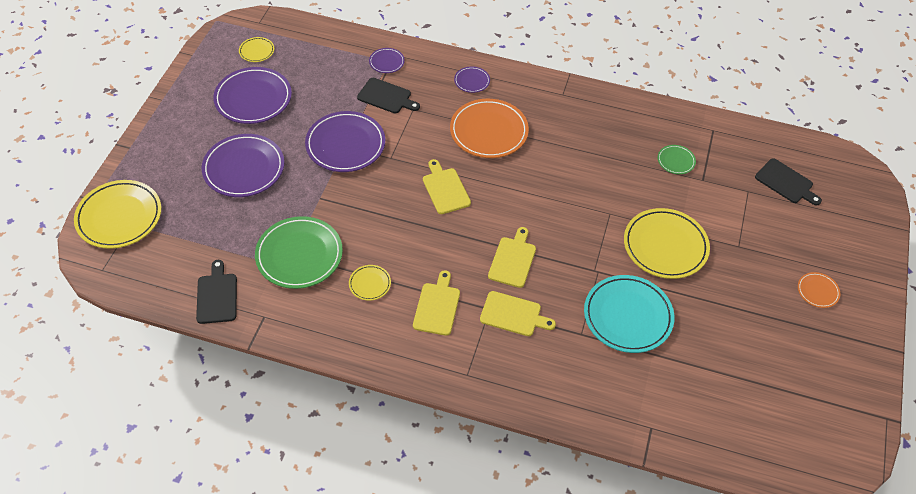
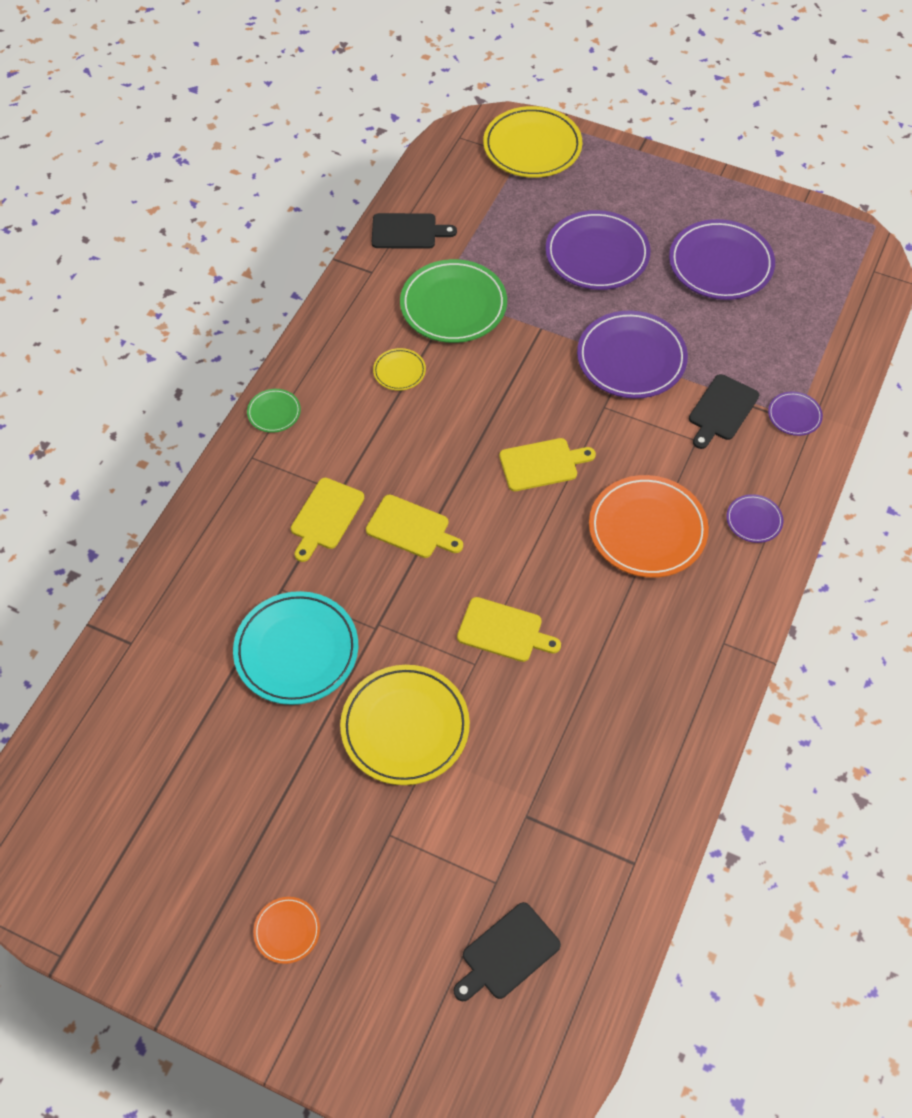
camera: 100 degrees right, 5 degrees up
(257, 51) = (813, 268): yellow plate -> none
(437, 306) = (354, 437): yellow cutting board -> yellow cutting board (504, 631)
(676, 161) = (569, 784): green plate -> green plate (274, 412)

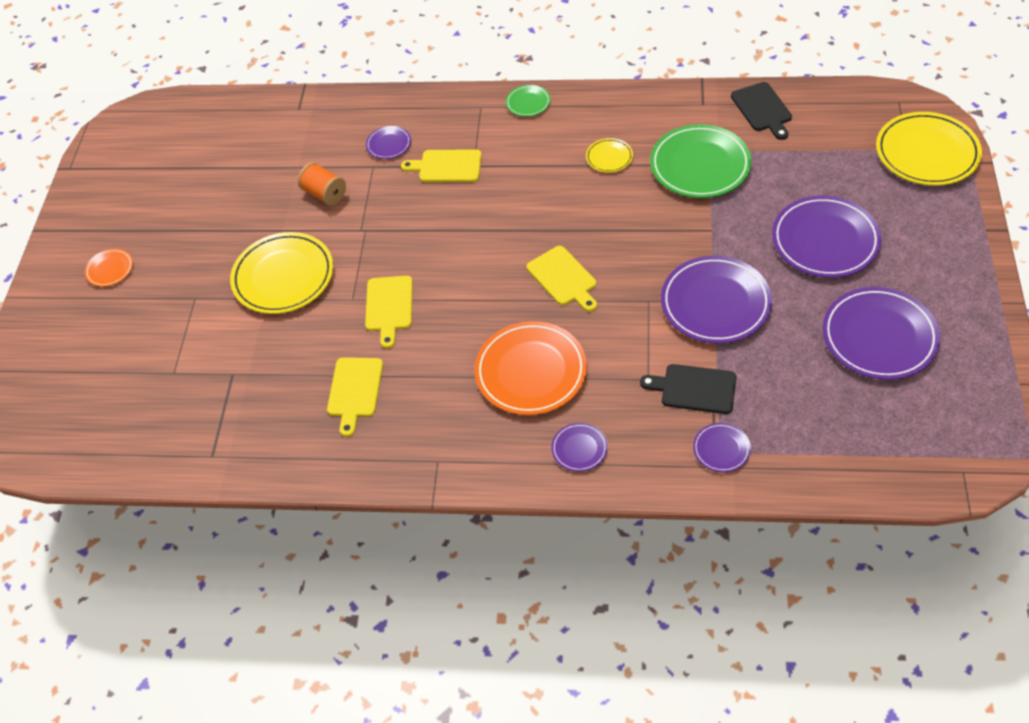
camera: 75 degrees right, 5 degrees down
(255, 563) = (389, 144): none -> purple plate
(296, 651) = (325, 194): turquoise plate -> orange spool
(411, 528) = (460, 218): yellow cutting board -> yellow cutting board (355, 391)
(507, 954) = (120, 398): black cutting board -> none

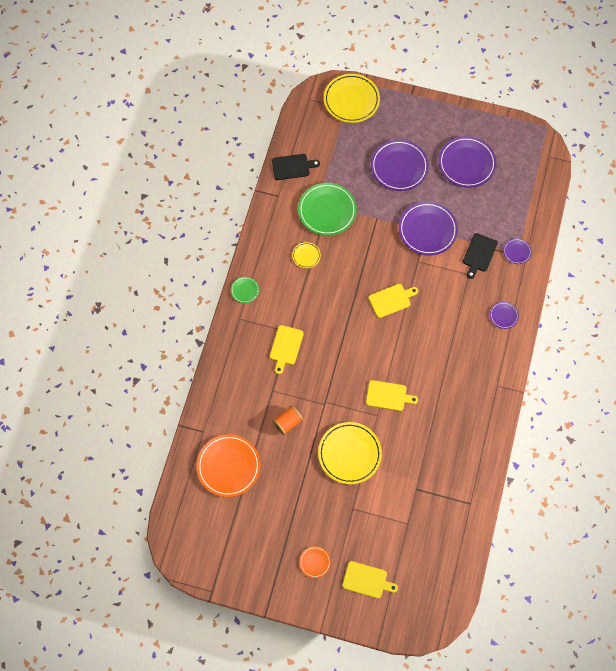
camera: 85 degrees left, 15 degrees up
(355, 391) = (443, 422): yellow cutting board -> yellow cutting board (367, 580)
(389, 144) = (255, 378): purple plate -> none
(531, 371) = (451, 329): orange plate -> orange plate (228, 466)

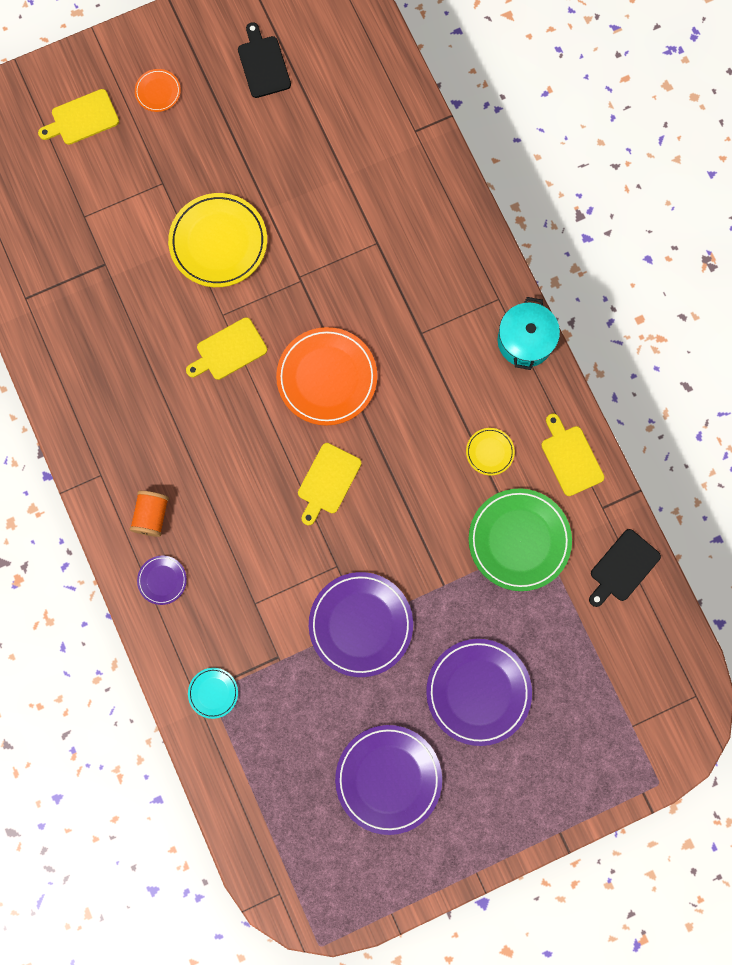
camera: 140 degrees right, 10 degrees up
(228, 466) = (349, 116): orange plate -> orange plate (327, 378)
(245, 290) = (525, 341): green plate -> turquoise pot
(286, 347) = (408, 309): yellow cutting board -> yellow cutting board (570, 457)
(287, 422) = (325, 220): orange spool -> orange spool (152, 515)
(351, 100) = (636, 746): yellow plate -> none
(479, 254) = (262, 646): black cutting board -> black cutting board (263, 64)
(517, 252) = (213, 693): purple plate -> turquoise plate

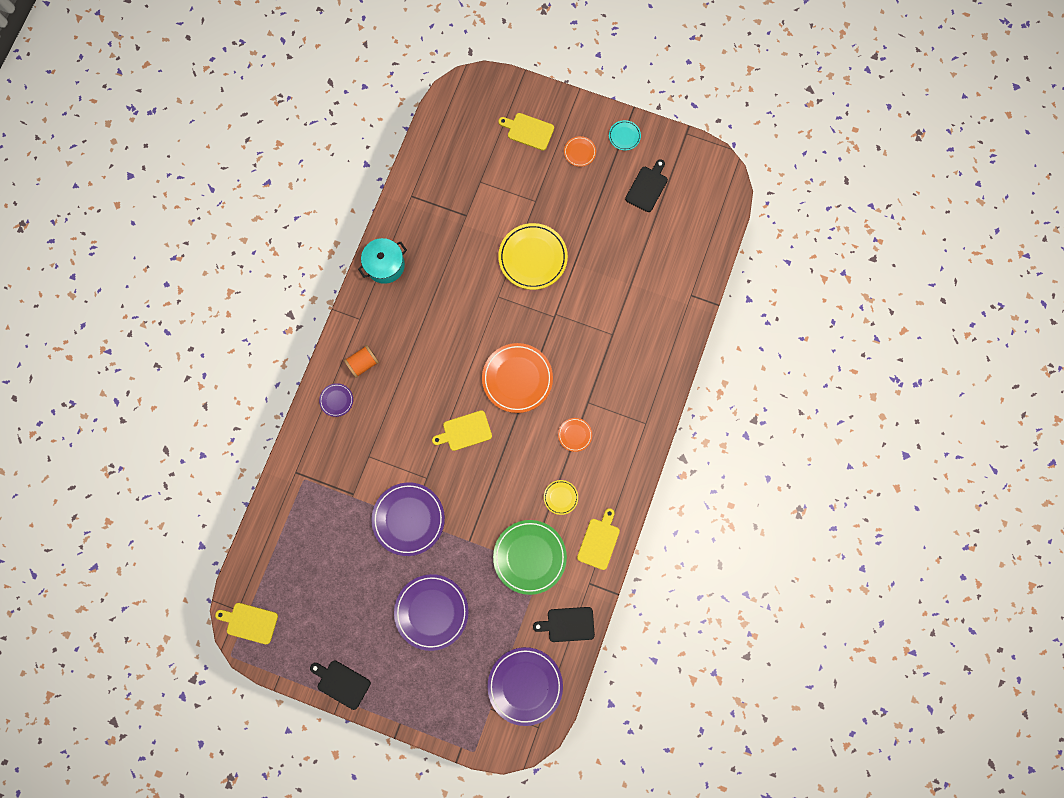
camera: 45 degrees right, 0 degrees up
(213, 693) = (305, 480): turquoise plate -> turquoise plate (624, 136)
(228, 350) = (483, 317): yellow cutting board -> yellow cutting board (249, 622)
(388, 778) = (344, 609): purple plate -> purple plate (525, 685)
(441, 377) = (575, 435): none -> orange plate
(461, 854) = (341, 683): none -> black cutting board
(525, 341) = (637, 458): turquoise pot -> turquoise pot (385, 265)

